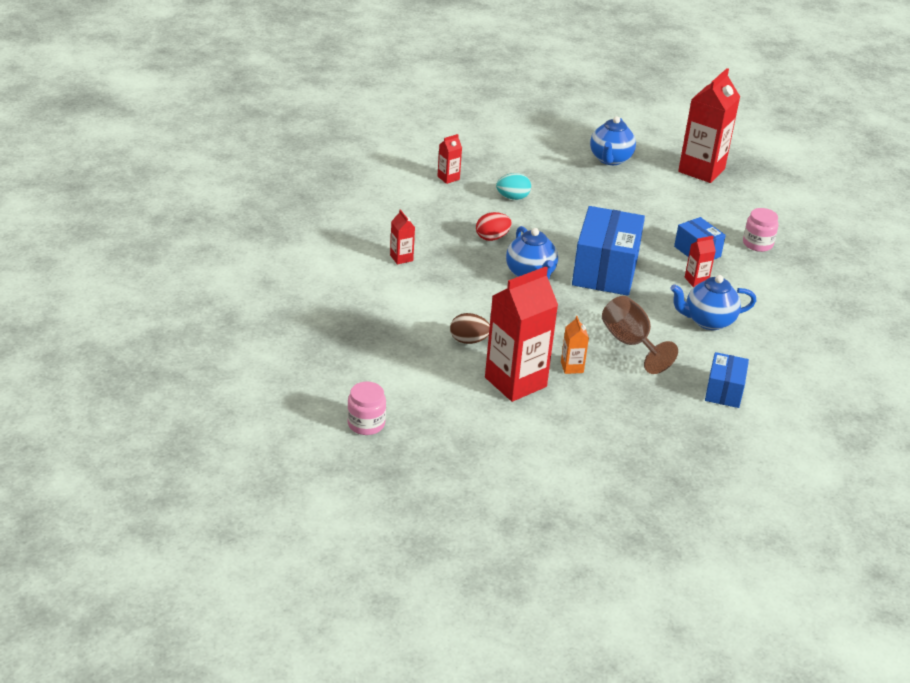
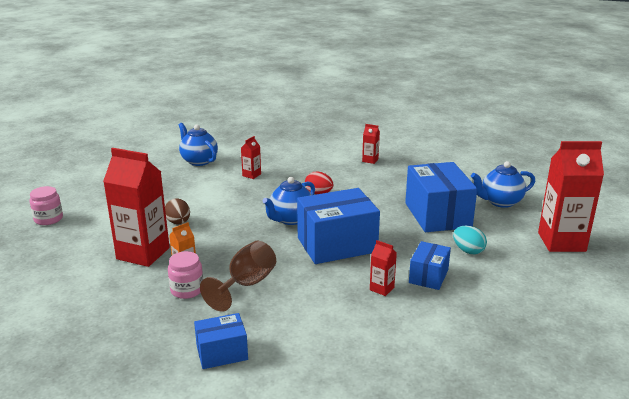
camera: 60 degrees right, 10 degrees down
(512, 197) = (382, 185): turquoise egg -> turquoise egg (468, 251)
(602, 199) = (437, 215): none -> blue box
(708, 321) = (325, 312): blue teapot -> blue teapot (199, 161)
(757, 244) = (491, 303): pink jar -> pink jar (187, 290)

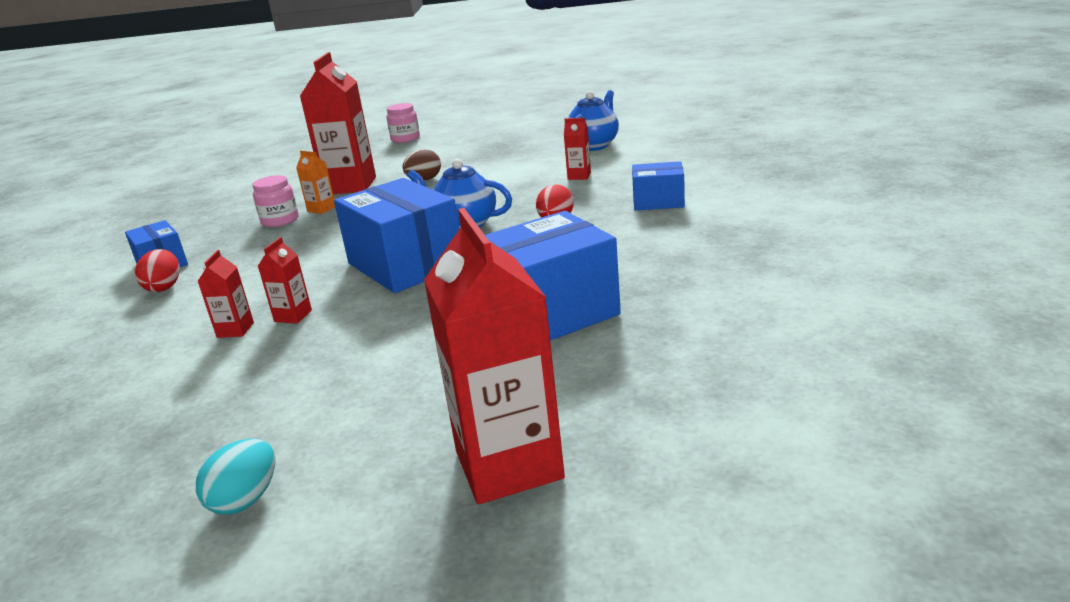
camera: 75 degrees right, 0 degrees up
(246, 285) = (293, 242): brown goblet -> none
(279, 348) = (164, 287): none -> red egg
(370, 160) = (717, 225): red carton -> red carton (235, 330)
(428, 276) = (333, 343): blue box -> blue box (658, 202)
(468, 251) = (426, 363): turquoise egg -> turquoise egg (245, 500)
(500, 202) = (653, 367): blue teapot -> none

